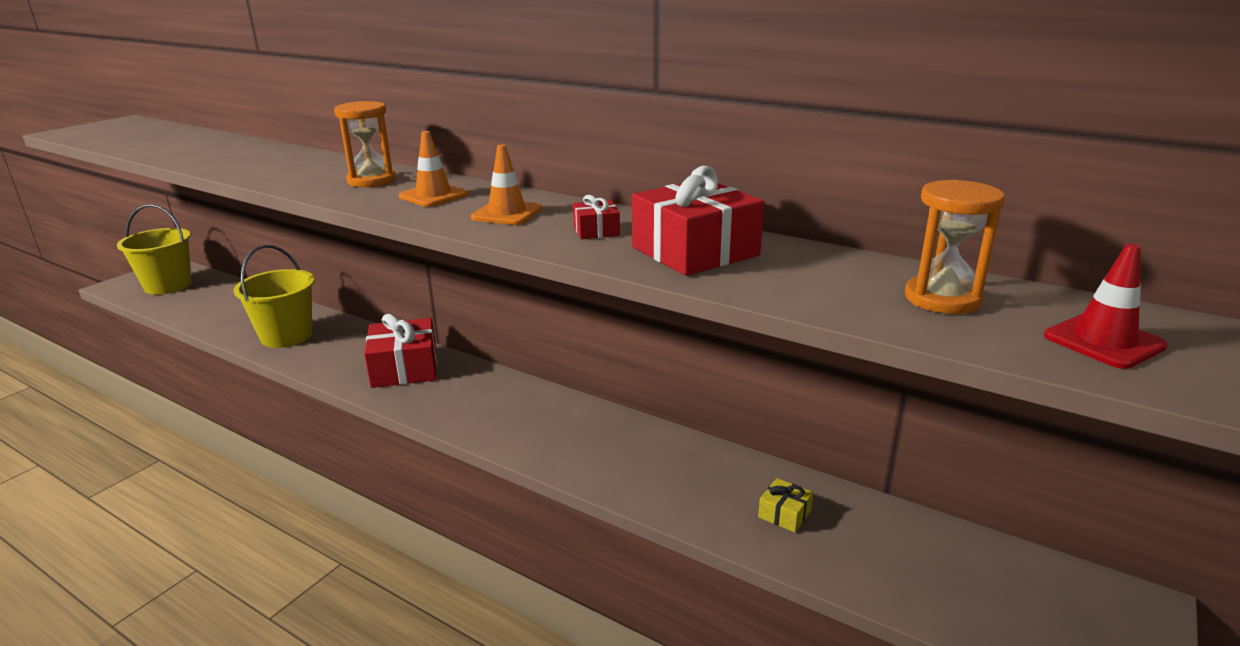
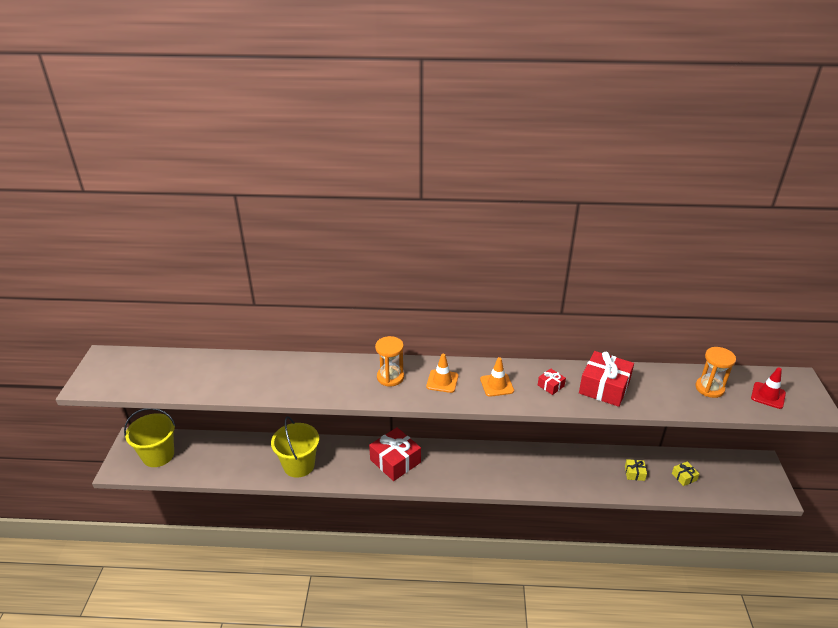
camera: 30 degrees left, 10 degrees up
(894, 558) = (684, 477): none -> yellow gift

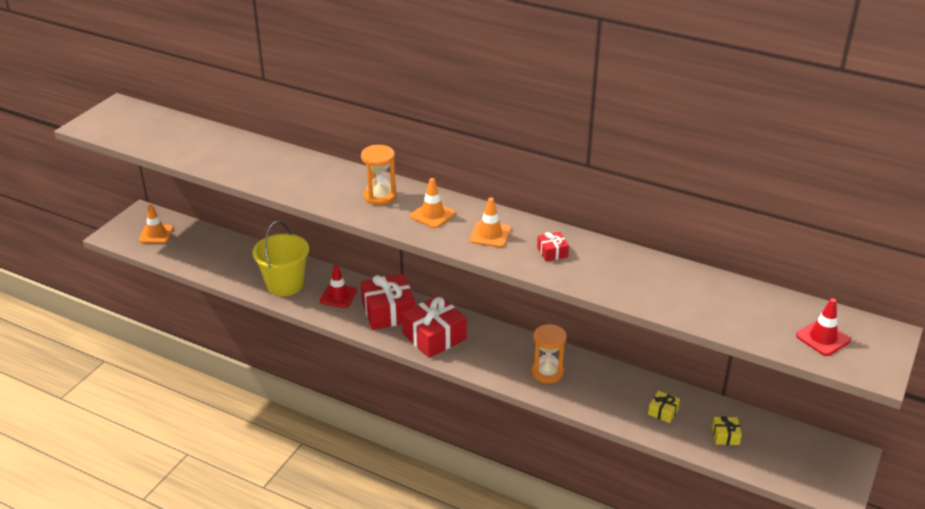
camera: 25 degrees right, 0 degrees up
(158, 455) = (156, 234): yellow bucket -> orange traffic cone
(348, 461) = (338, 296): none -> red traffic cone
(604, 387) = (615, 271): red gift -> red gift (434, 336)
(709, 388) = (750, 309): orange hourglass -> orange hourglass (547, 372)

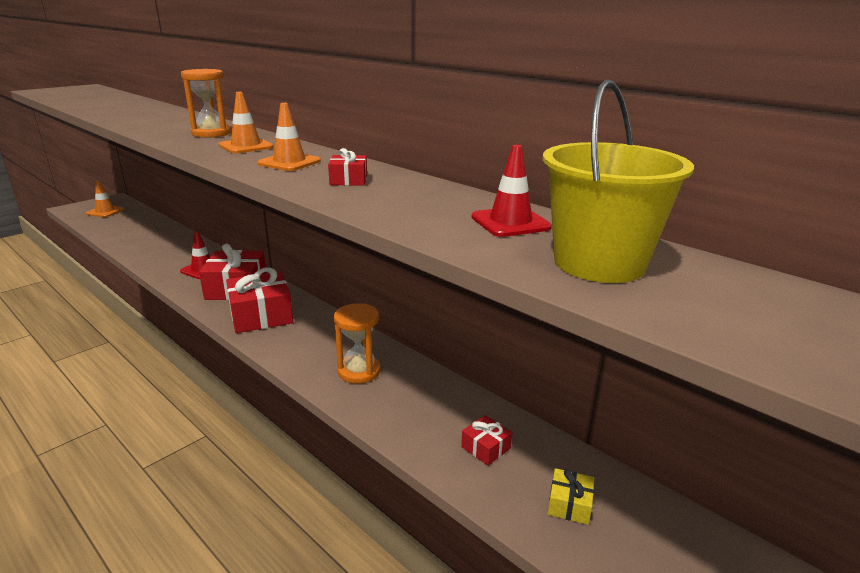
camera: 15 degrees right, 10 degrees down
(285, 284) = (165, 255): yellow bucket -> yellow bucket (599, 263)
(663, 411) = (485, 448): yellow gift -> red gift
(823, 338) = (757, 316): red traffic cone -> red traffic cone (510, 222)

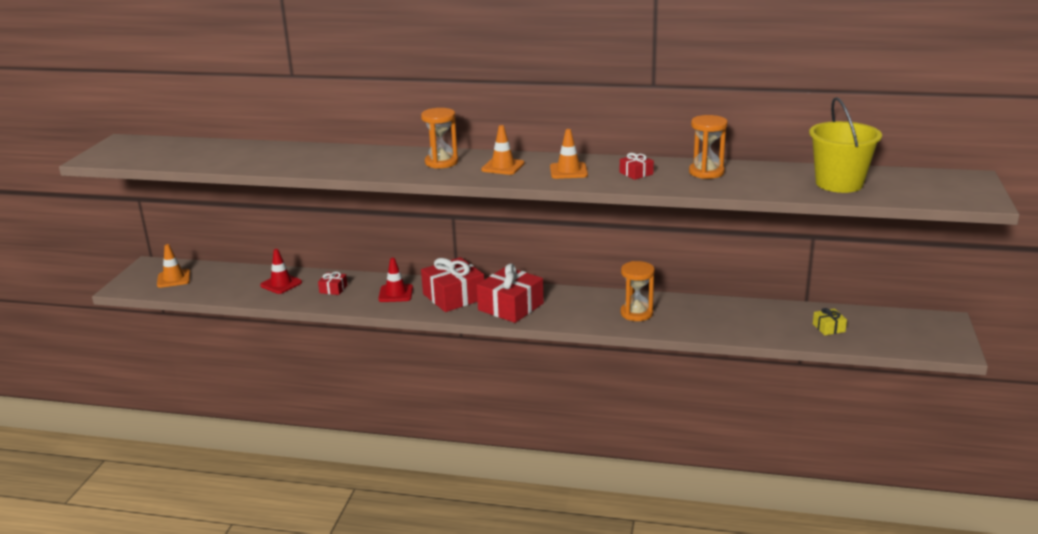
camera: 30 degrees left, 0 degrees up
(431, 199) = (706, 172): none -> orange hourglass
(485, 448) = (761, 321): red gift -> red gift (333, 289)
(510, 222) = (770, 175): red traffic cone -> red traffic cone (281, 284)

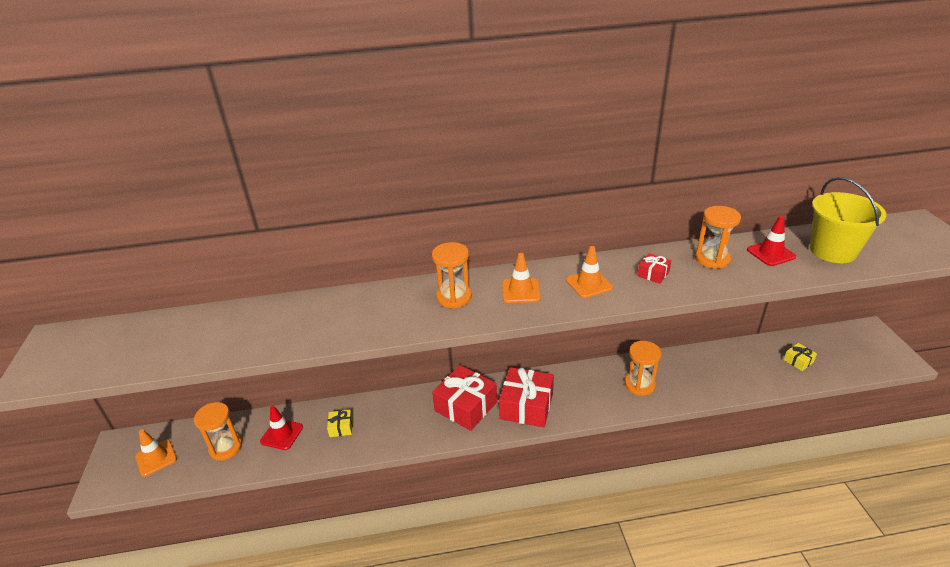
camera: 20 degrees left, 10 degrees up
(231, 283) = (226, 447): none -> orange hourglass
(333, 289) = (341, 427): red gift -> yellow gift
(396, 293) = (407, 417): red traffic cone -> red traffic cone (770, 253)

